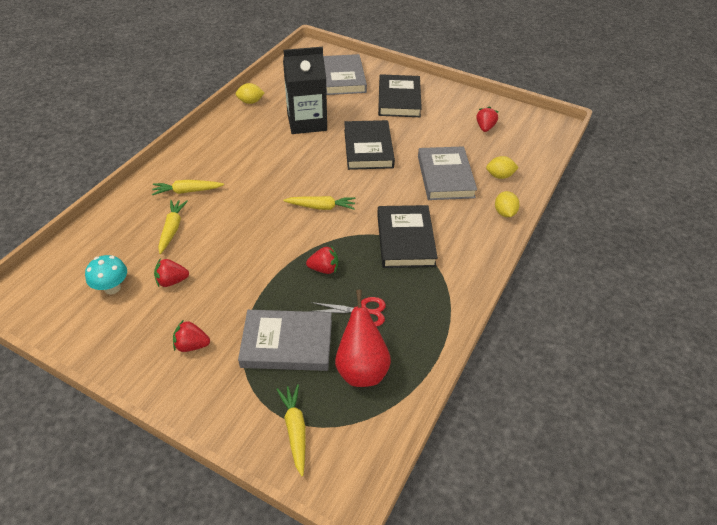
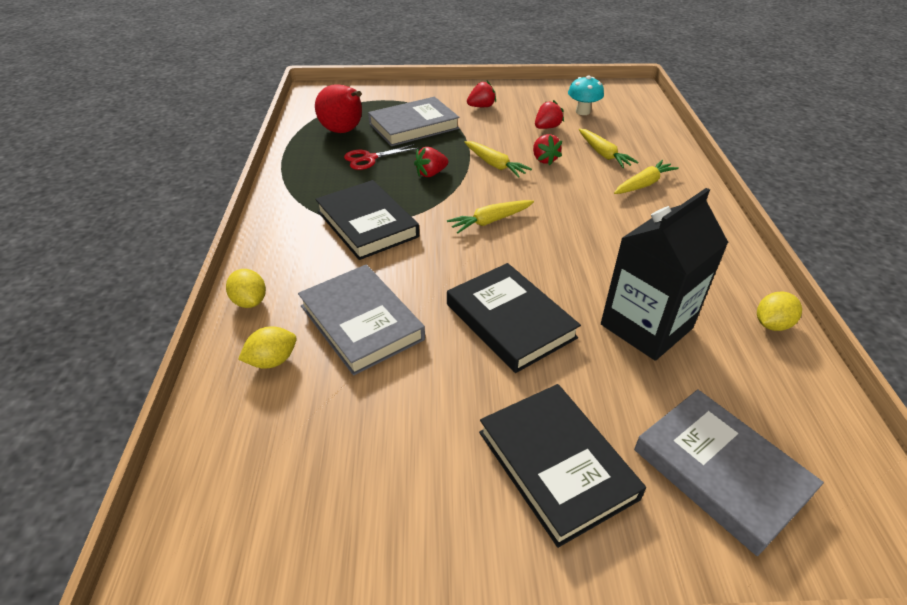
camera: 150 degrees right, 5 degrees down
(295, 430) = (368, 98): yellow carrot -> yellow carrot (495, 165)
(485, 127) = (335, 469): red strawberry -> red strawberry (544, 159)

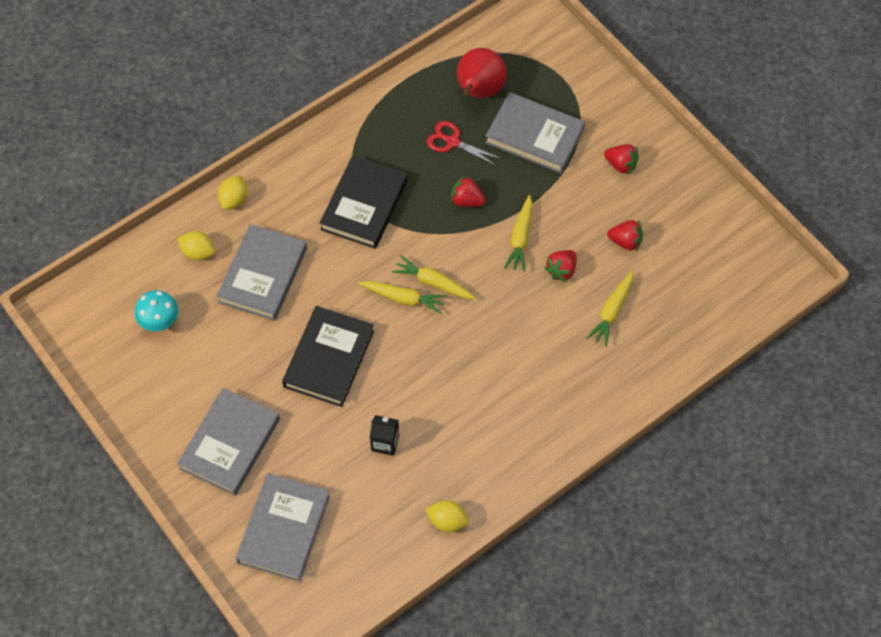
camera: 55 degrees right, 20 degrees up
(556, 464) = (230, 444): black book -> grey book
(582, 112) = (687, 255): turquoise mushroom -> turquoise mushroom (160, 322)
(643, 184) = (582, 366): yellow carrot -> yellow carrot (403, 298)
(646, 326) = (385, 443): black carton -> black carton, size x0.44

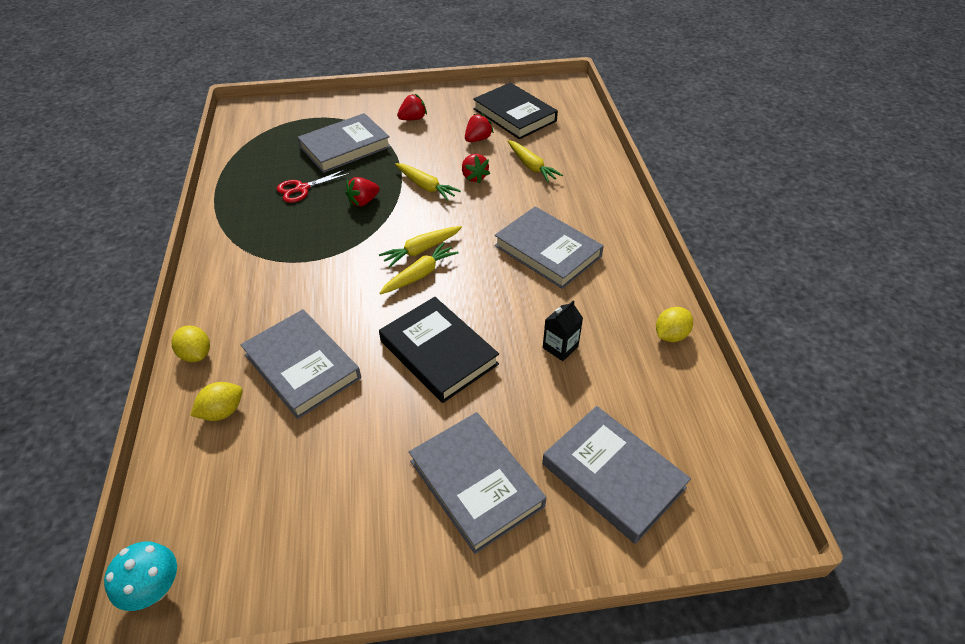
camera: 60 degrees left, 15 degrees down
(160, 322) = (270, 488): turquoise mushroom -> turquoise mushroom (155, 589)
(364, 205) = (303, 263): black book -> black book (514, 115)
(479, 91) = (275, 159): red pear -> none
(494, 382) = (547, 251): none -> grey book

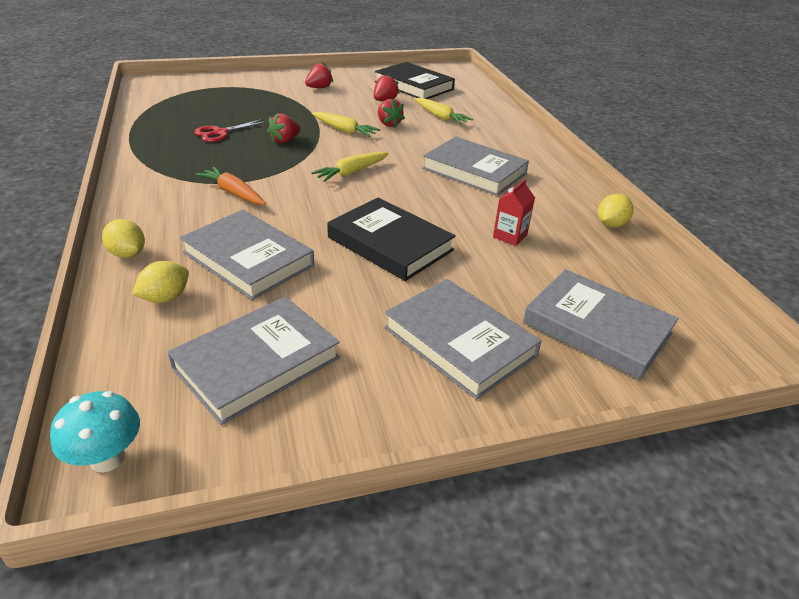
camera: 10 degrees left, 10 degrees down
(302, 276) = (233, 193): none -> orange carrot
(345, 147) = (257, 105): grey book -> grey book (257, 363)
(420, 274) = (355, 189): yellow carrot -> none
(560, 347) = (510, 236): black carton -> red carton

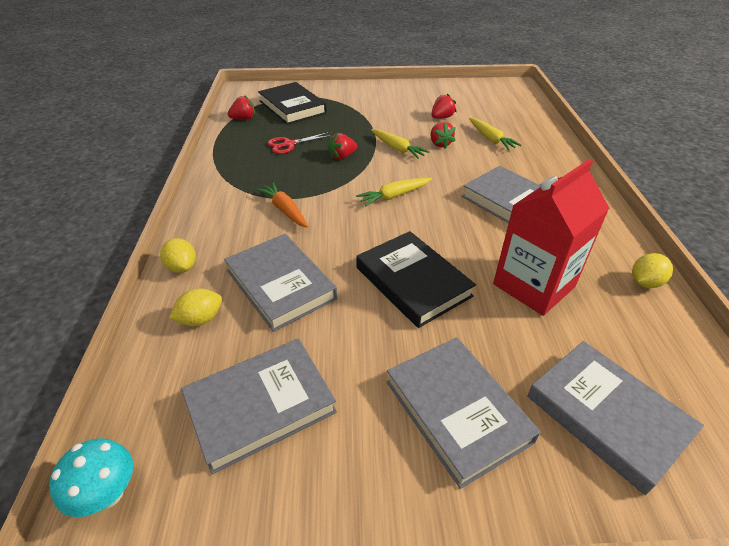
camera: 15 degrees right, 5 degrees up
(319, 88) = (385, 101): red strawberry -> red strawberry (243, 119)
(414, 85) = (472, 102): black book -> black book (292, 107)
(510, 236) = (533, 285): red carton -> red carton, size x2.28

